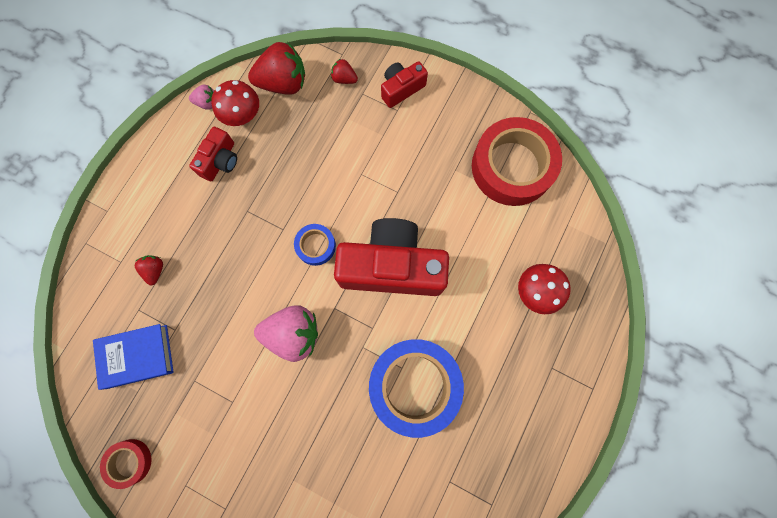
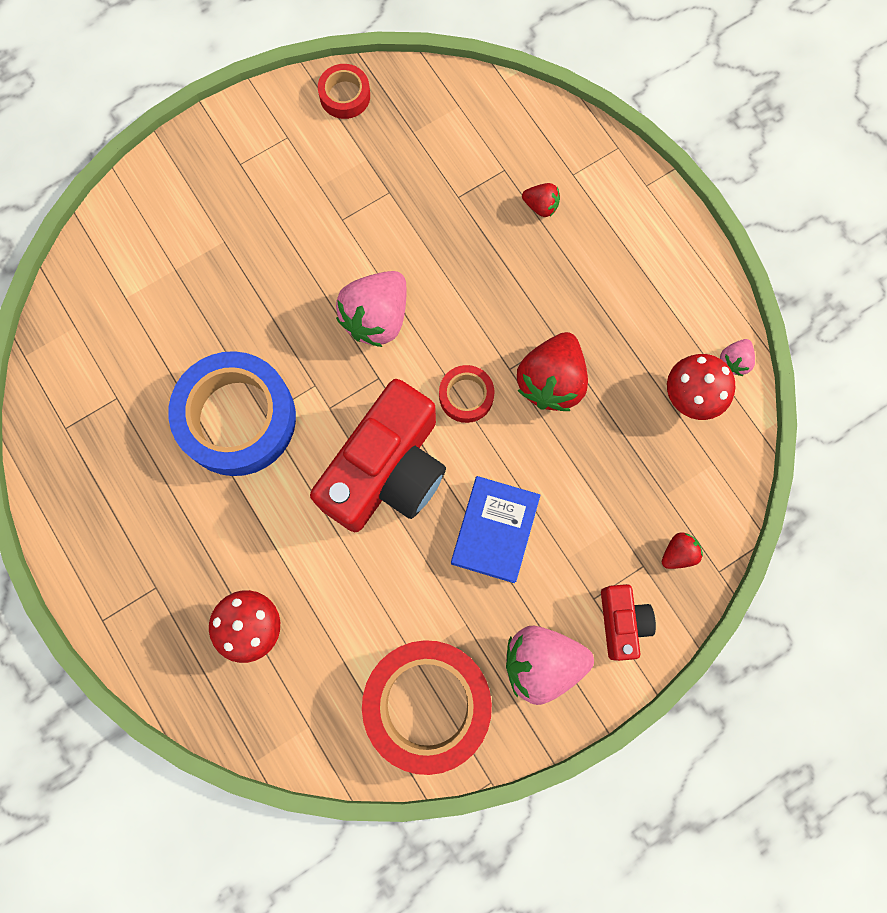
camera: 120 degrees right, 0 degrees up
(137, 356) = (451, 147): blue book -> blue book (494, 530)
(220, 161) = (642, 339): red camera -> none
(283, 83) = (713, 470): red strawberry -> red strawberry (551, 381)
(316, 246) = (466, 396): blue tape -> red tape
(450, 118) = (542, 663): none -> pink strawberry

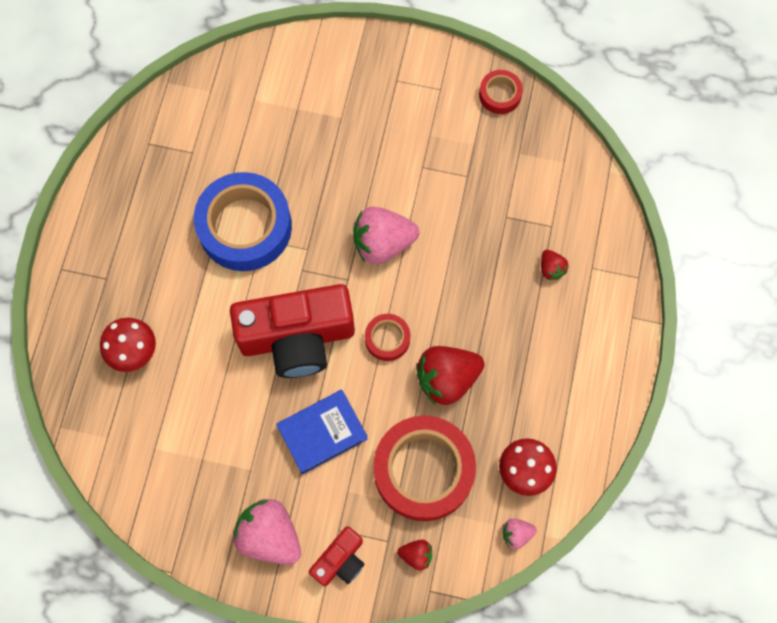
camera: 45 degrees right, 5 degrees down
(427, 704) = (182, 492): red tape -> red tape (423, 470)
(734, 361) = (574, 476): pink strawberry -> pink strawberry (516, 534)

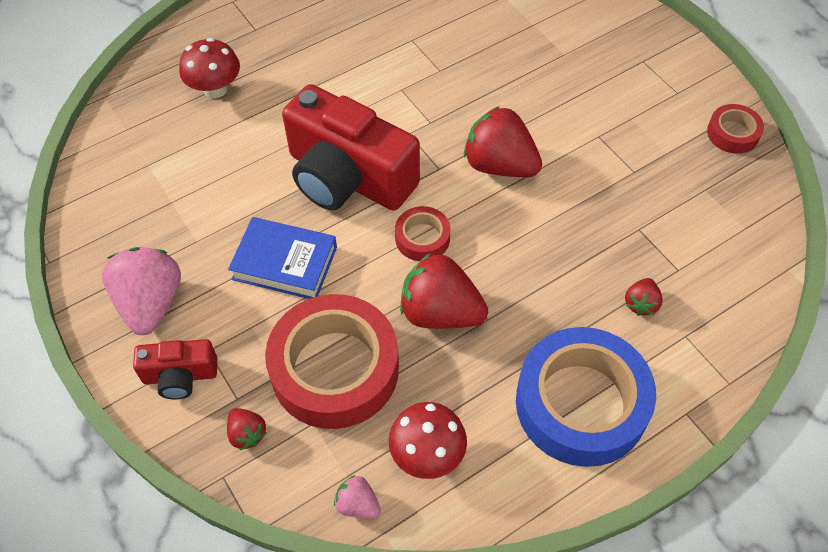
camera: 45 degrees right, 15 degrees down
(245, 227) = (398, 71): blue tape -> blue tape (581, 403)
(383, 243) = (499, 165): pink strawberry -> red strawberry

